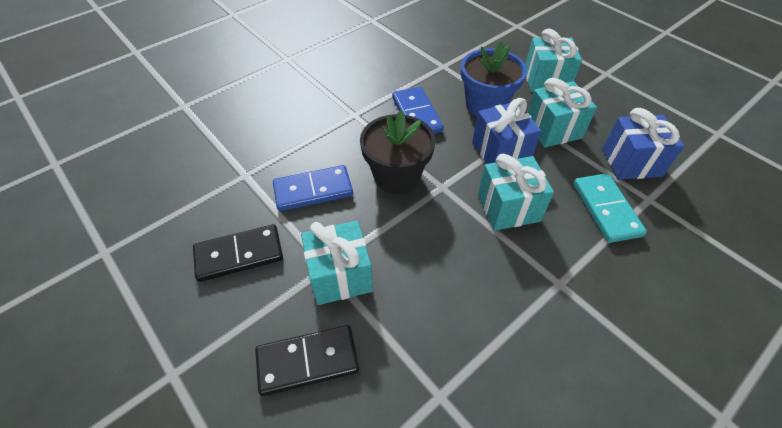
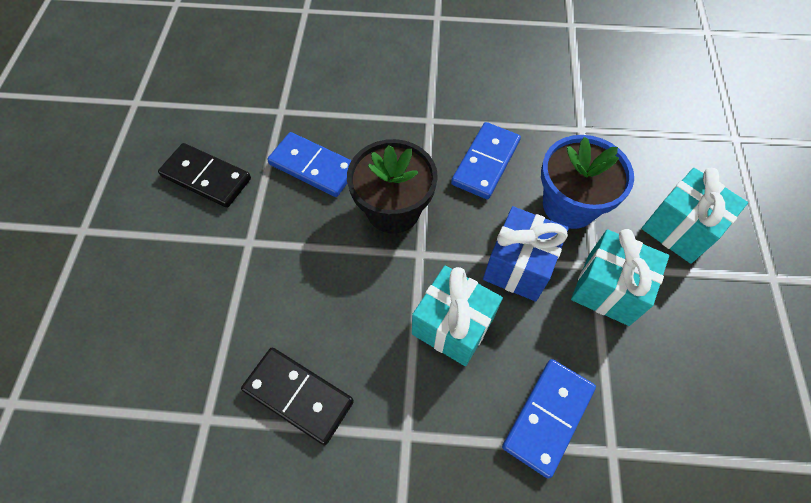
camera: 45 degrees right, 10 degrees up
(307, 361) = (159, 301): black domino -> black domino (298, 395)
(340, 276) = (250, 258): turquoise gift -> none
(606, 209) = (547, 417): turquoise domino -> blue domino
(631, 162) = (649, 399): blue gift -> none

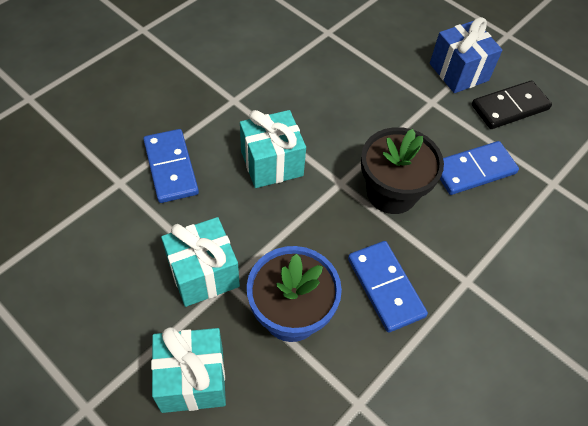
camera: 125 degrees right, 5 degrees down
(298, 395) = (303, 71): black domino -> none
(518, 266) = (275, 233): blue gift -> blue gift (459, 72)

